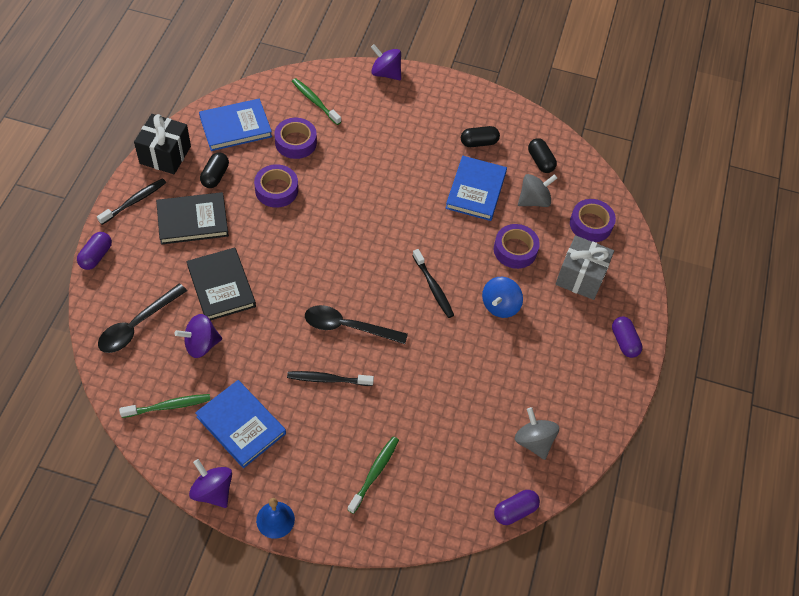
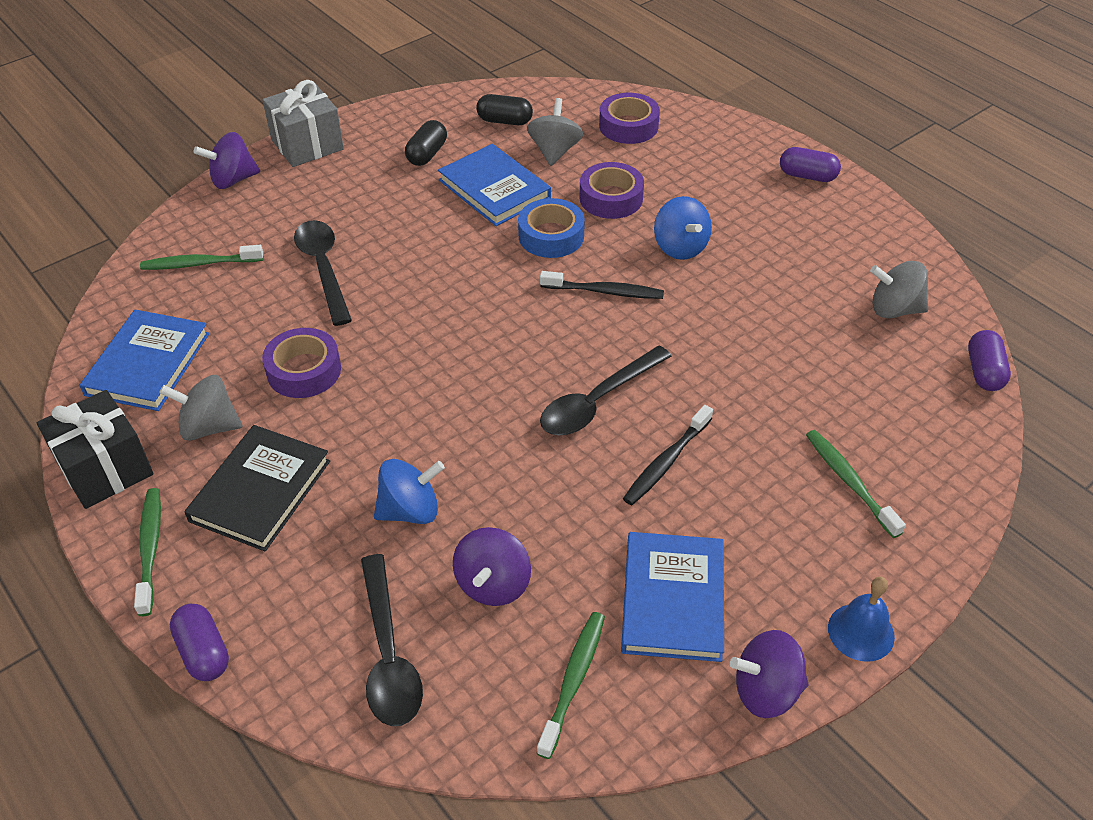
camera: 50 degrees left, 10 degrees down
(134, 201) = (150, 549): black toothbrush -> green toothbrush
(215, 176) = (209, 427): black capsule -> grey spinning top
(221, 286) = (410, 510): black book -> blue spinning top
(241, 425) = (672, 599): blue book -> blue book turned 75 degrees counterclockwise
(296, 142) = (245, 314): purple tape -> none
(351, 153) = (323, 268): none -> black spoon
(458, 238) = (551, 236): none -> blue tape
(580, 277) = (693, 166): grey gift -> grey gift (307, 144)

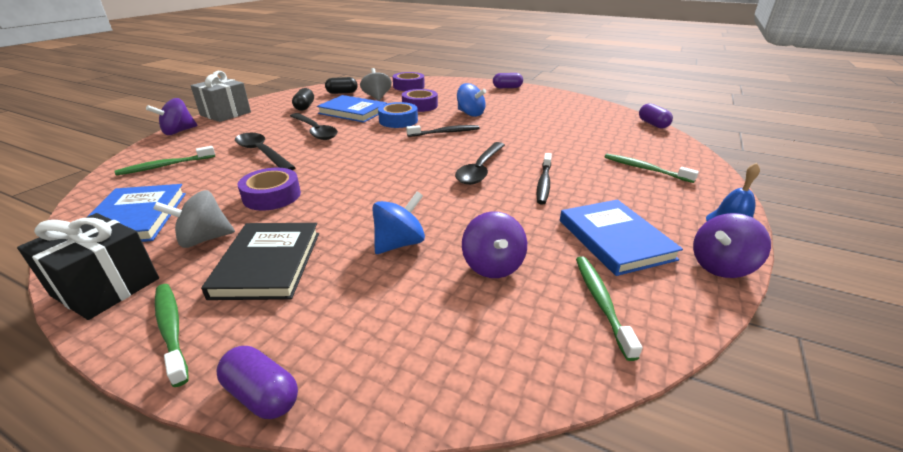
camera: 25 degrees left, 15 degrees down
(388, 654) = (446, 334): black spoon -> black spoon (315, 131)
(894, 309) = (591, 114): grey spinning top -> none

